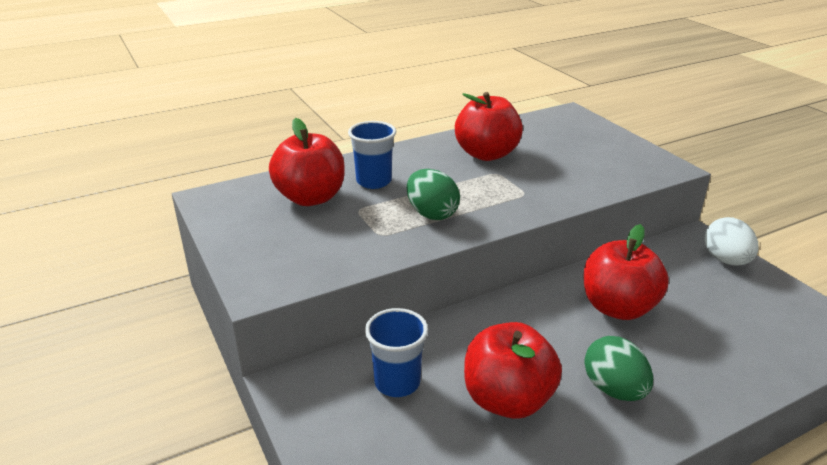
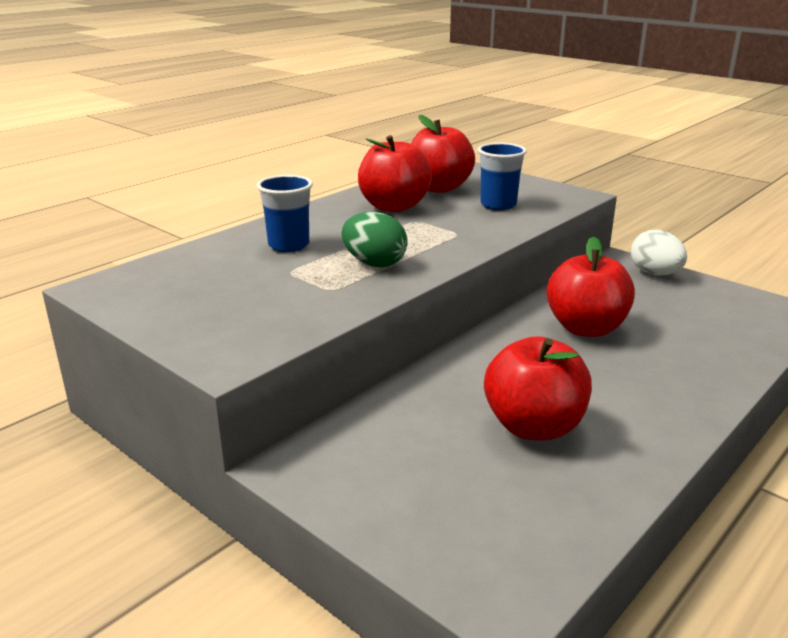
camera: 20 degrees left, 5 degrees down
(310, 198) = (226, 269): red apple -> red apple (438, 188)
(397, 382) = (410, 437): blue cup -> blue cup (498, 205)
(614, 389) = (627, 395): green egg -> none

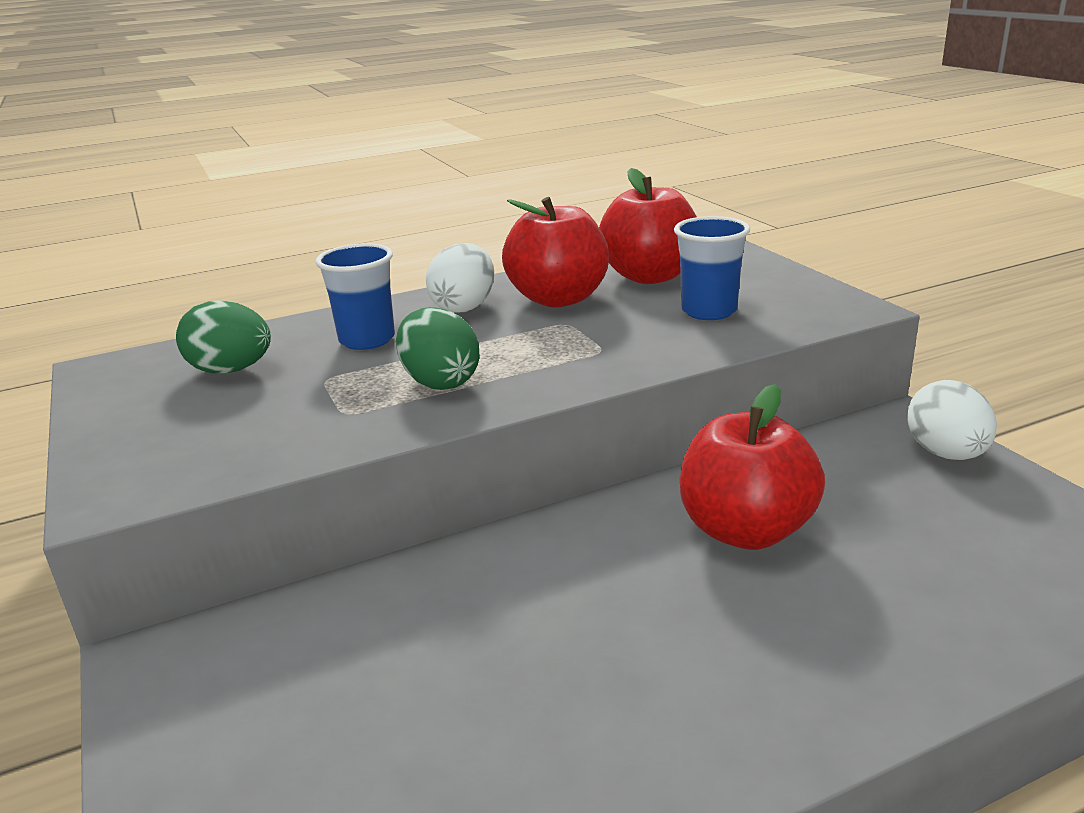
camera: 25 degrees right, 0 degrees up
(209, 276) = (231, 370): none -> green egg
(334, 218) = (464, 307): none -> white egg
(533, 427) = (515, 686): red apple -> none

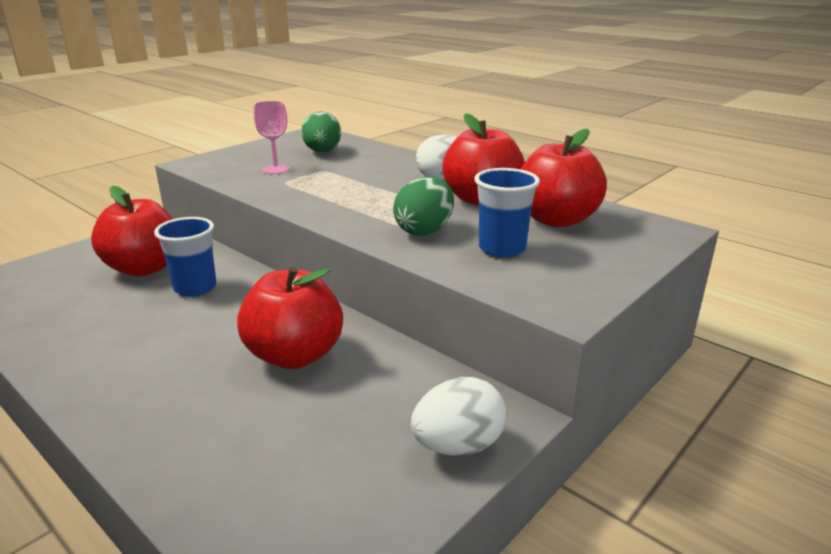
camera: 65 degrees right, 0 degrees up
(271, 415) = (276, 169): none -> pink goblet
(351, 674) = (144, 268): none -> red apple
(367, 340) = (377, 168): blue cup -> blue cup (195, 287)
(440, 382) = (330, 193): green egg -> green egg (424, 231)

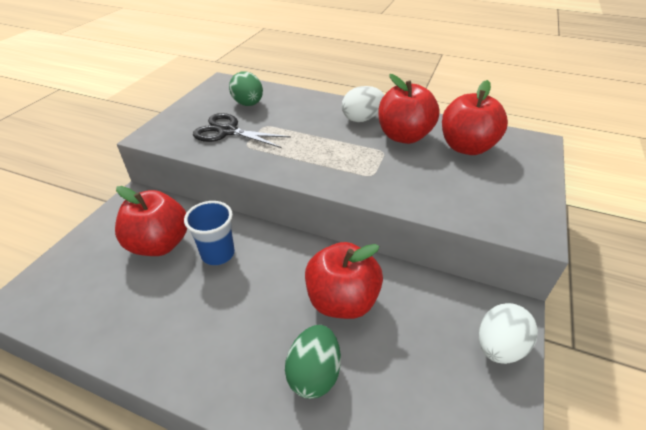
camera: 20 degrees left, 15 degrees up
(276, 169) = (227, 131): pink goblet -> black scissors
(424, 231) = (391, 178): green egg -> green egg (314, 373)
(502, 248) = (455, 184): blue cup -> none

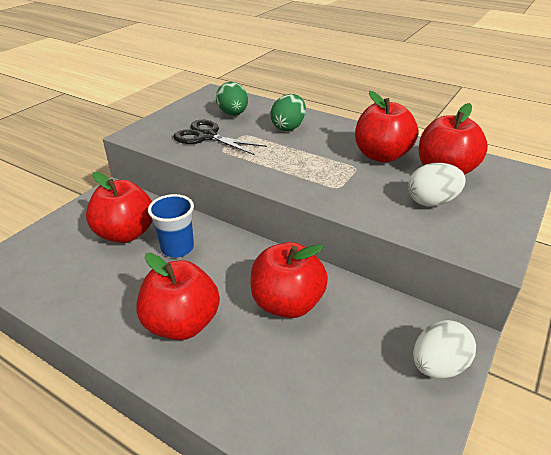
camera: 10 degrees right, 5 degrees down
(241, 339) = (182, 324): none -> red apple
(314, 373) = (244, 362): green egg -> green egg (288, 127)
(362, 119) = (343, 136): white egg -> white egg (431, 202)

